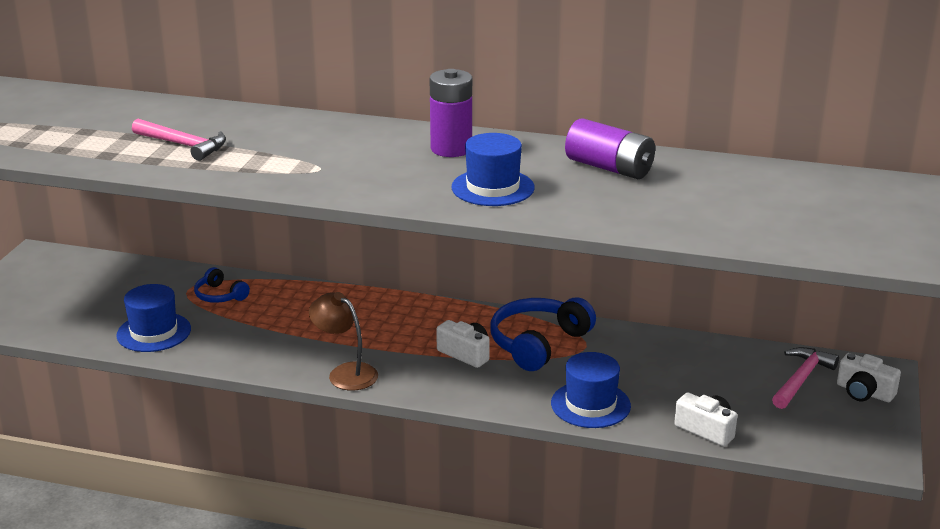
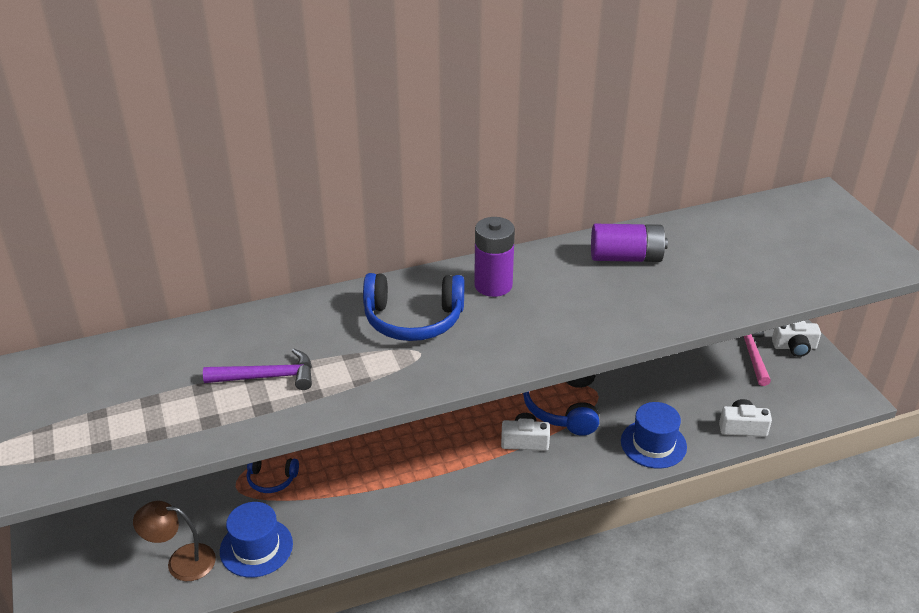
camera: 35 degrees left, 10 degrees up
(184, 145) = (268, 377): pink hammer -> purple hammer
(345, 373) = (458, 506): brown lamp -> brown lamp (181, 561)
(348, 148) = (413, 319): none -> blue headphones
(493, 188) = (573, 314): blue hat -> none

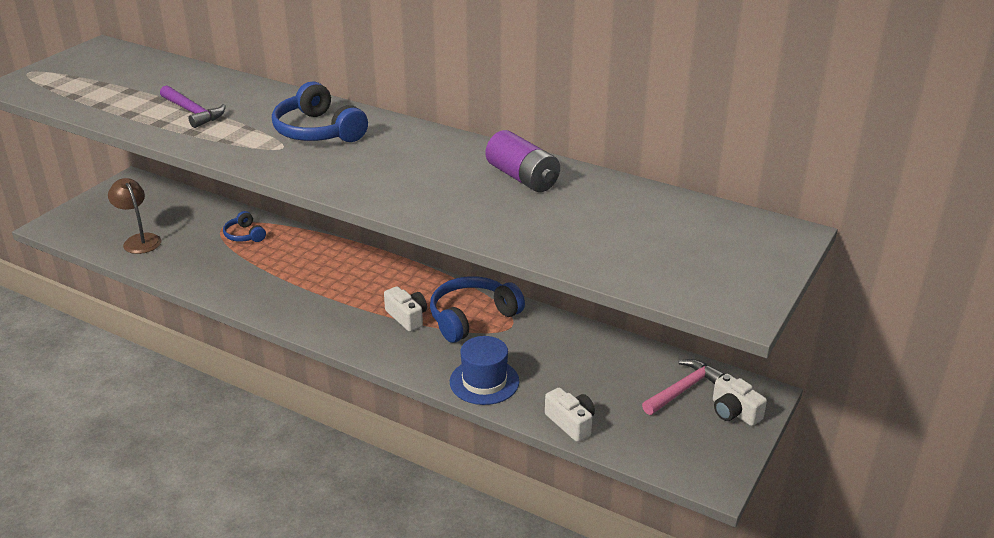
camera: 50 degrees right, 5 degrees down
(256, 547) = (177, 259): blue hat -> none
(493, 285) = (401, 142): purple battery -> none

